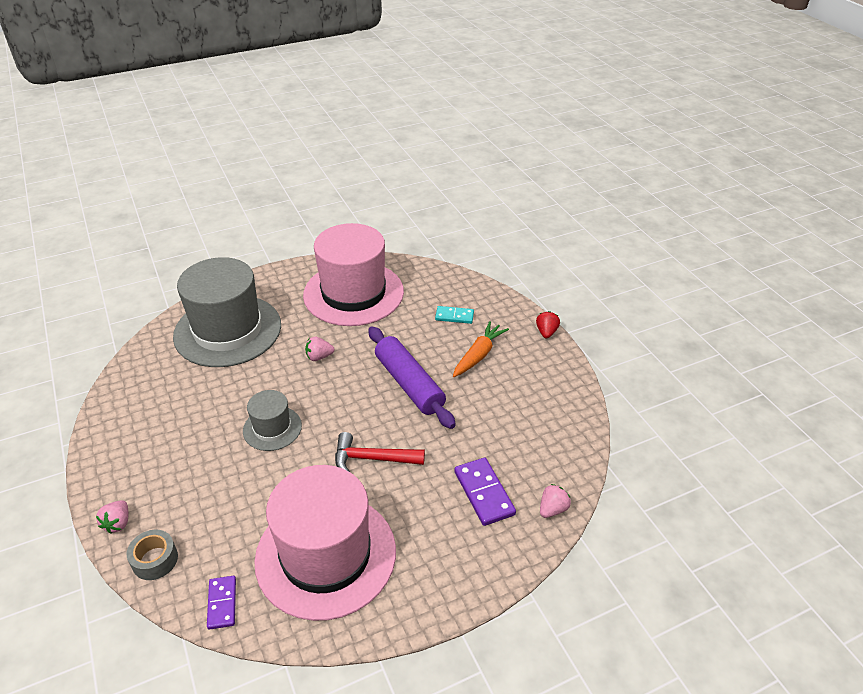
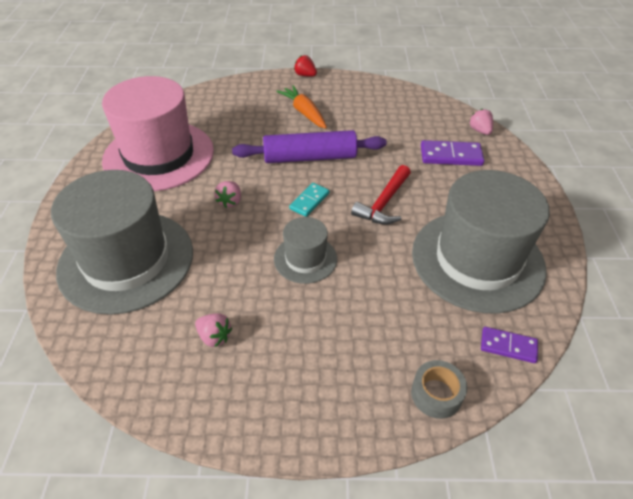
camera: 65 degrees left, 5 degrees up
(118, 523) = (369, 423): pink strawberry -> pink strawberry (214, 337)
(326, 555) = (477, 260): pink hat -> grey hat
(454, 316) = (247, 110): turquoise domino -> turquoise domino (309, 201)

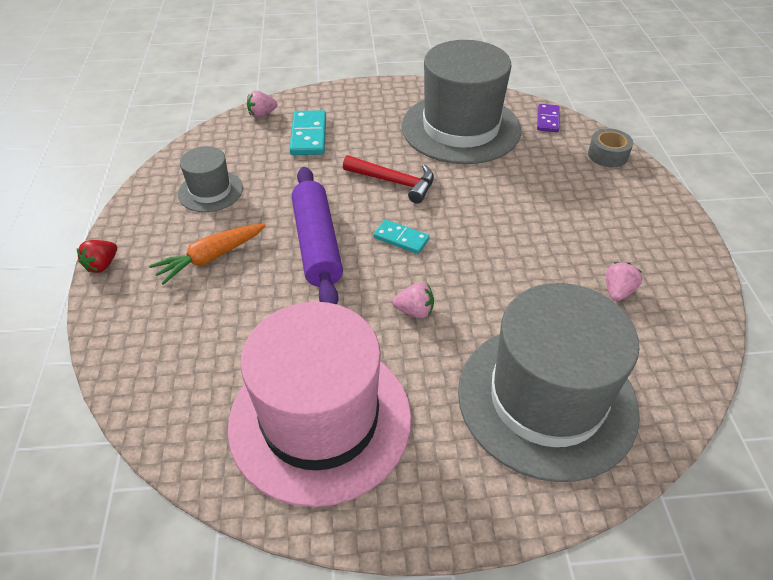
camera: 95 degrees left, 0 degrees up
(305, 259) = (492, 235): grey hat -> grey hat (210, 191)
(451, 156) = (309, 135): purple domino -> turquoise domino

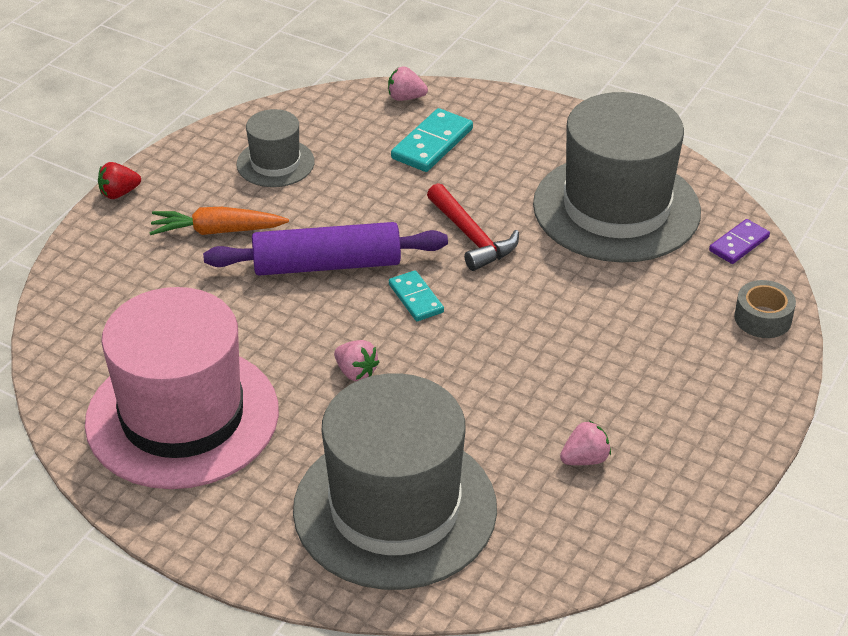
camera: 35 degrees right, 5 degrees down
(317, 244) = (327, 265): purple rolling pin -> purple rolling pin turned 60 degrees clockwise

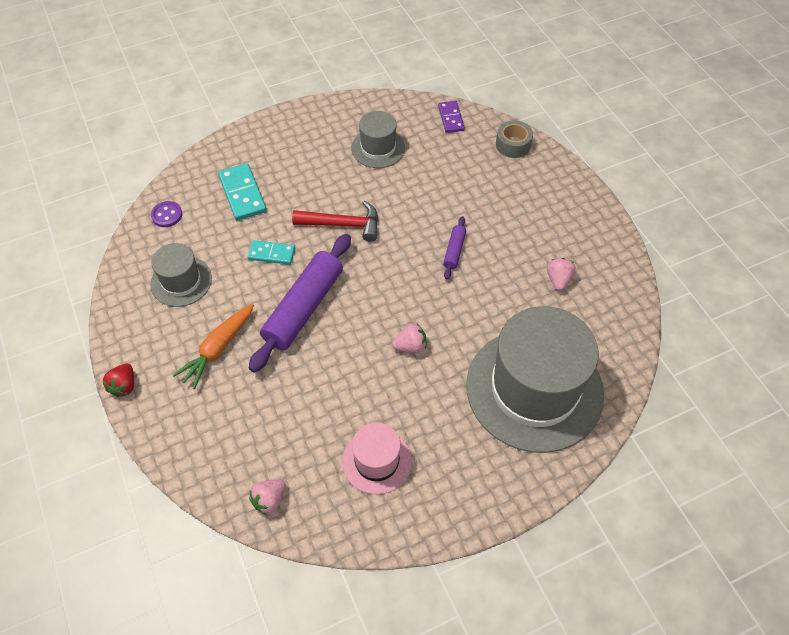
camera: 55 degrees left, 15 degrees up
(182, 417) = (377, 461): pink hat -> pink hat, size x0.48
(348, 109) = (167, 215): none -> purple button
(405, 98) = (186, 181): pink strawberry -> pink strawberry (269, 500)
(415, 298) = (372, 281): turquoise domino -> turquoise domino (271, 254)
(530, 344) = (454, 251): none -> purple rolling pin
(616, 208) = (378, 148): grey hat -> grey hat, size x0.48

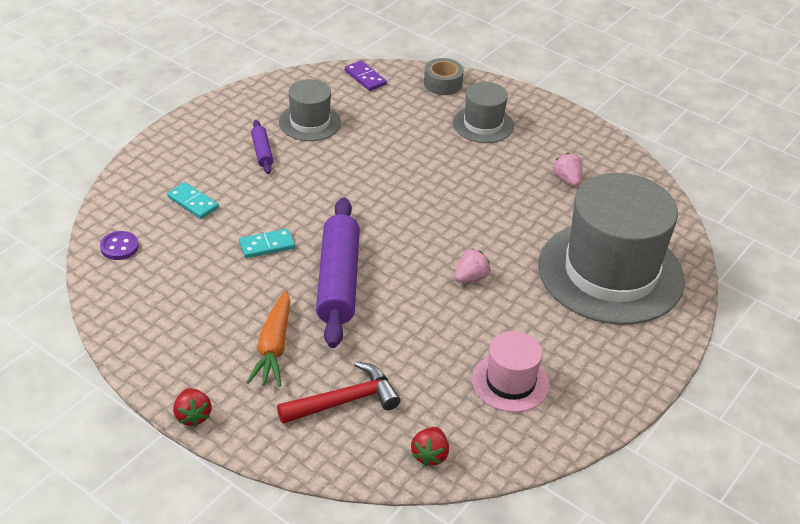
camera: 30 degrees left, 15 degrees down
(181, 281) = (184, 301): grey hat -> grey hat (483, 124)
(243, 194) = (193, 202): turquoise domino -> turquoise domino, size x0.65
(269, 500) = (430, 455): pink strawberry -> red strawberry
(343, 224) = (323, 197): red hammer -> red hammer (344, 401)
(454, 251) = (453, 186): purple rolling pin -> purple rolling pin (262, 152)

